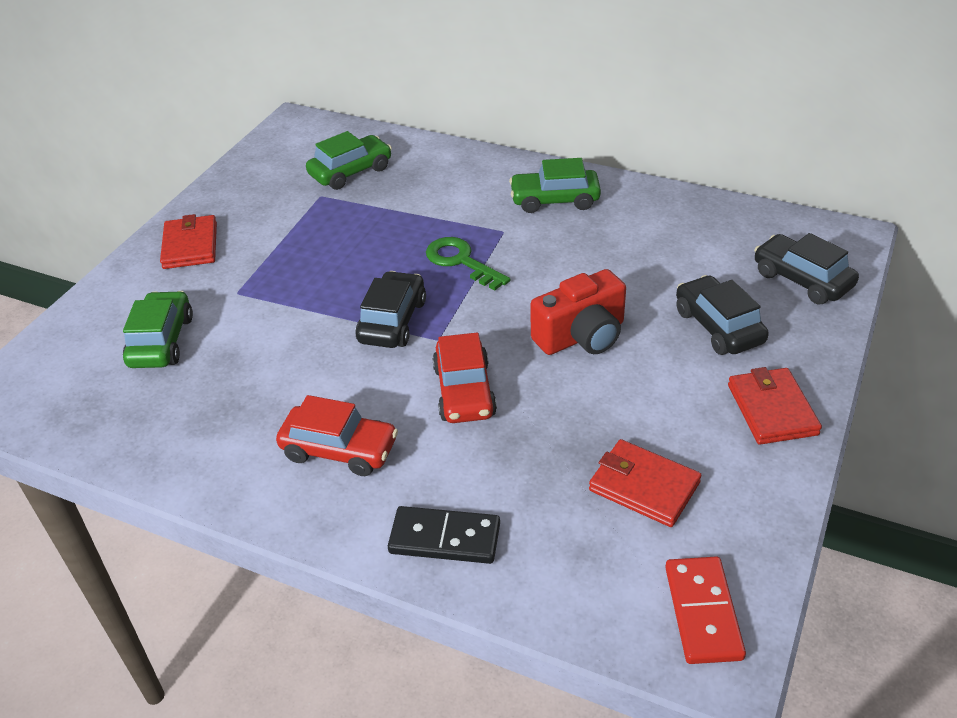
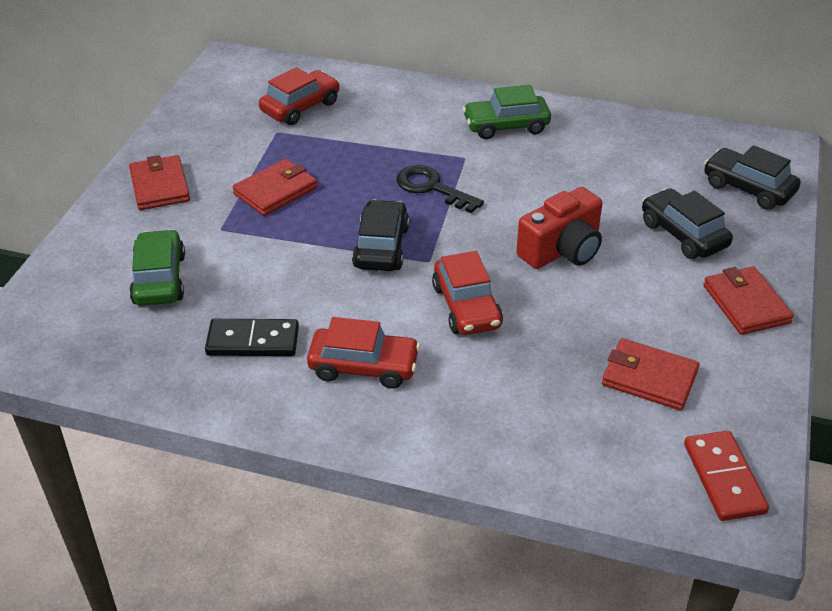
camera: 10 degrees left, 0 degrees up
(302, 256) = (276, 191): none -> red wallet
(350, 172) = (300, 107): green car -> red car
(444, 538) = (482, 436): black domino -> black domino (253, 341)
(461, 261) = (432, 188): green key -> black key

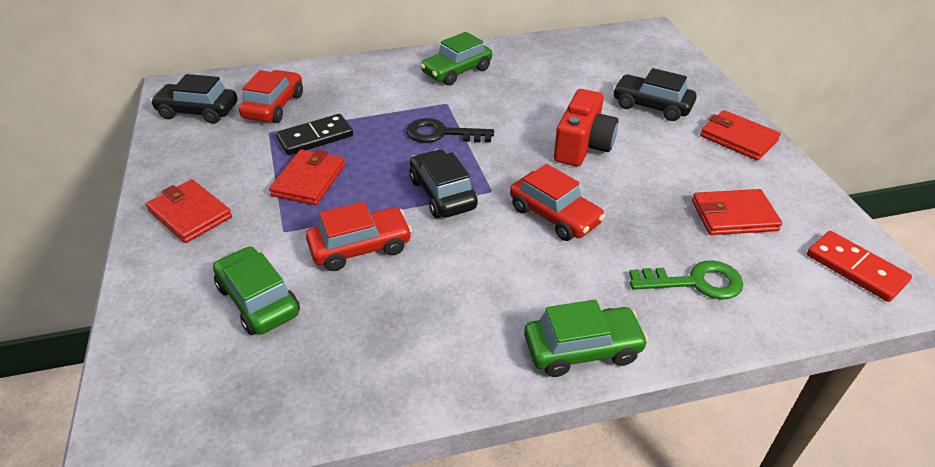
camera: 30 degrees left, 0 degrees up
(253, 341) = (400, 321): black domino -> black domino (315, 137)
(363, 367) = (519, 301): red car -> red car (360, 247)
(380, 428) = (582, 349): none -> green car
(540, 419) = (695, 282): none -> green key
(748, 188) = (660, 63): black car -> black car (198, 111)

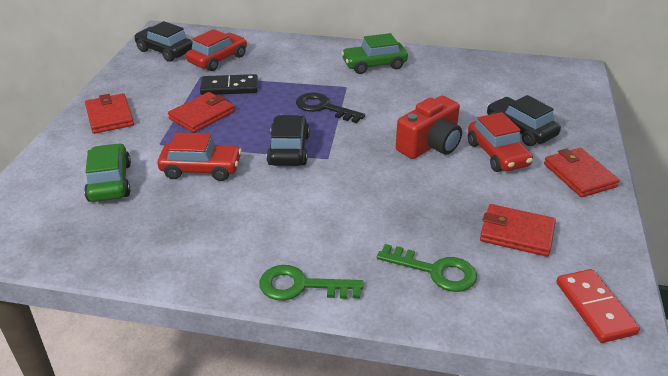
camera: 25 degrees right, 5 degrees down
(554, 215) = (361, 189): red car -> red car (497, 154)
(582, 349) = (301, 286): green car -> green key

